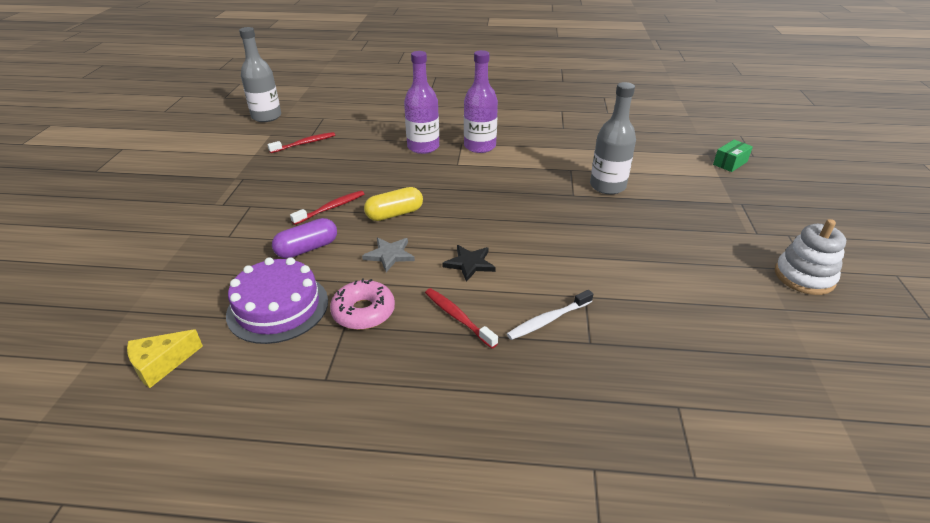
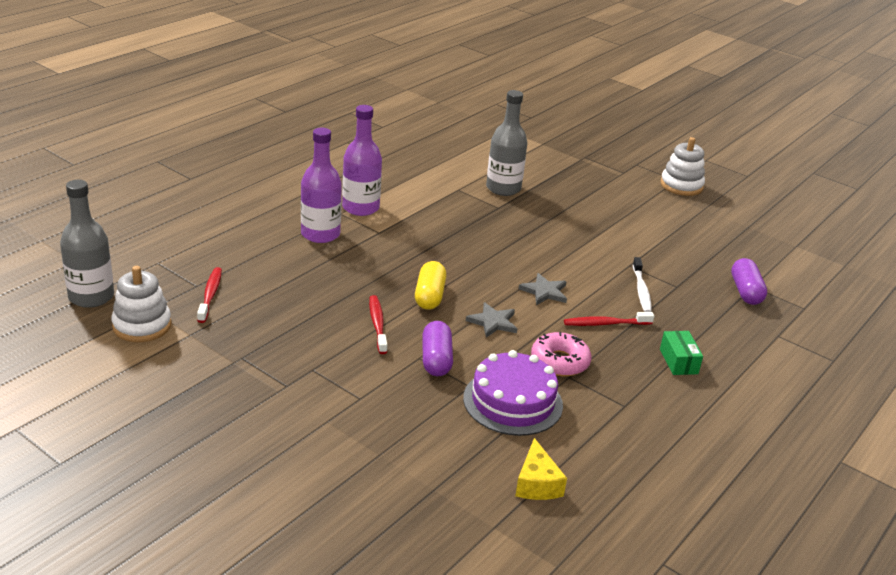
camera: 60 degrees left, 5 degrees down
(250, 139) = (142, 325): none -> white stacking toy
(469, 264) = (544, 292): black star -> grey star
(655, 403) = (745, 291): none -> purple capsule
(730, 163) = (530, 130): green box -> green box (678, 361)

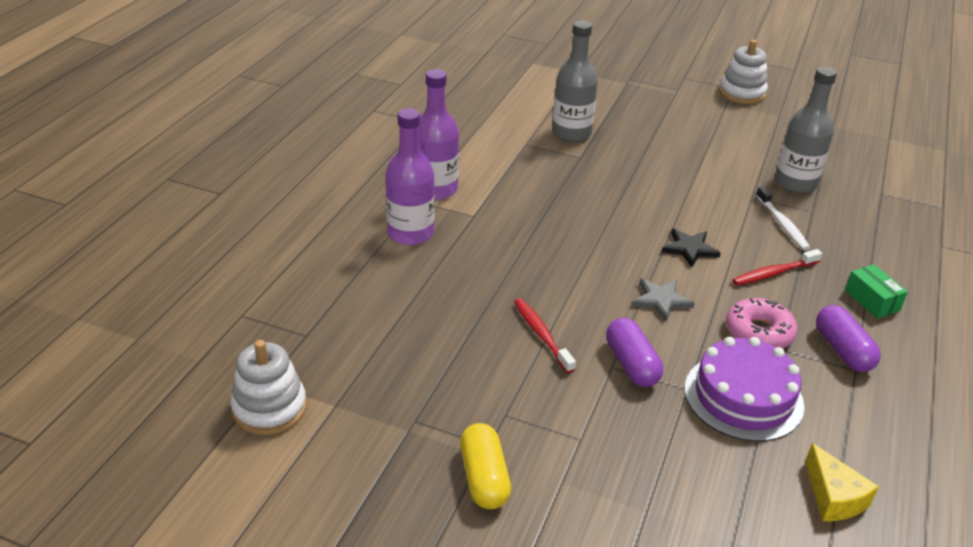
camera: 15 degrees left, 5 degrees up
(91, 297) = (184, 383): grey bottle -> grey bottle (795, 183)
(210, 295) = (329, 344): red toothbrush -> none
(429, 296) = (575, 284): yellow capsule -> yellow capsule (484, 478)
(544, 292) = (689, 249): grey star -> black star
(745, 291) = (879, 201): purple capsule -> purple capsule (842, 350)

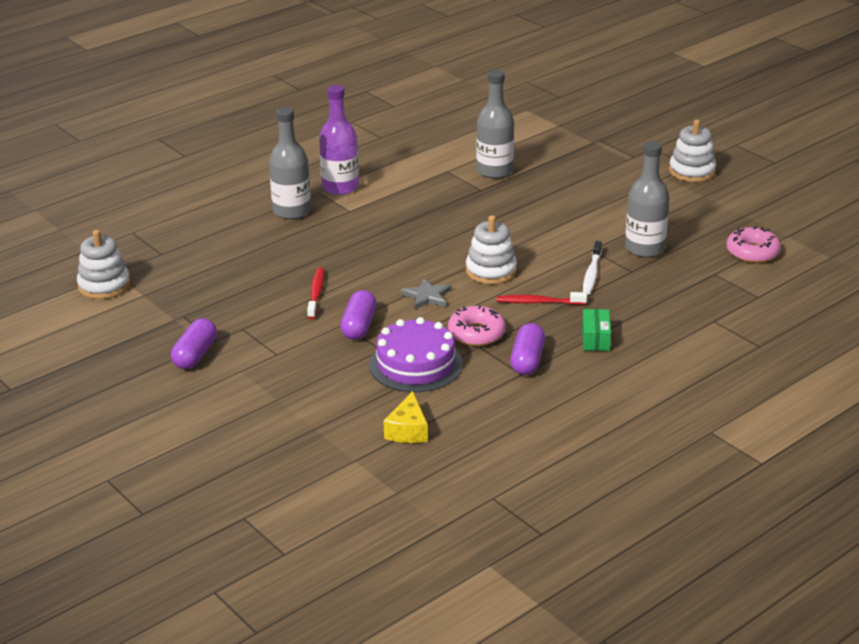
camera: 30 degrees right, 5 degrees down
(410, 233) = (292, 211): purple bottle -> grey bottle
(484, 478) = (195, 355): yellow capsule -> purple capsule
(689, 249) = (491, 271): black star -> white stacking toy
(884, 162) = (752, 252): none -> pink donut

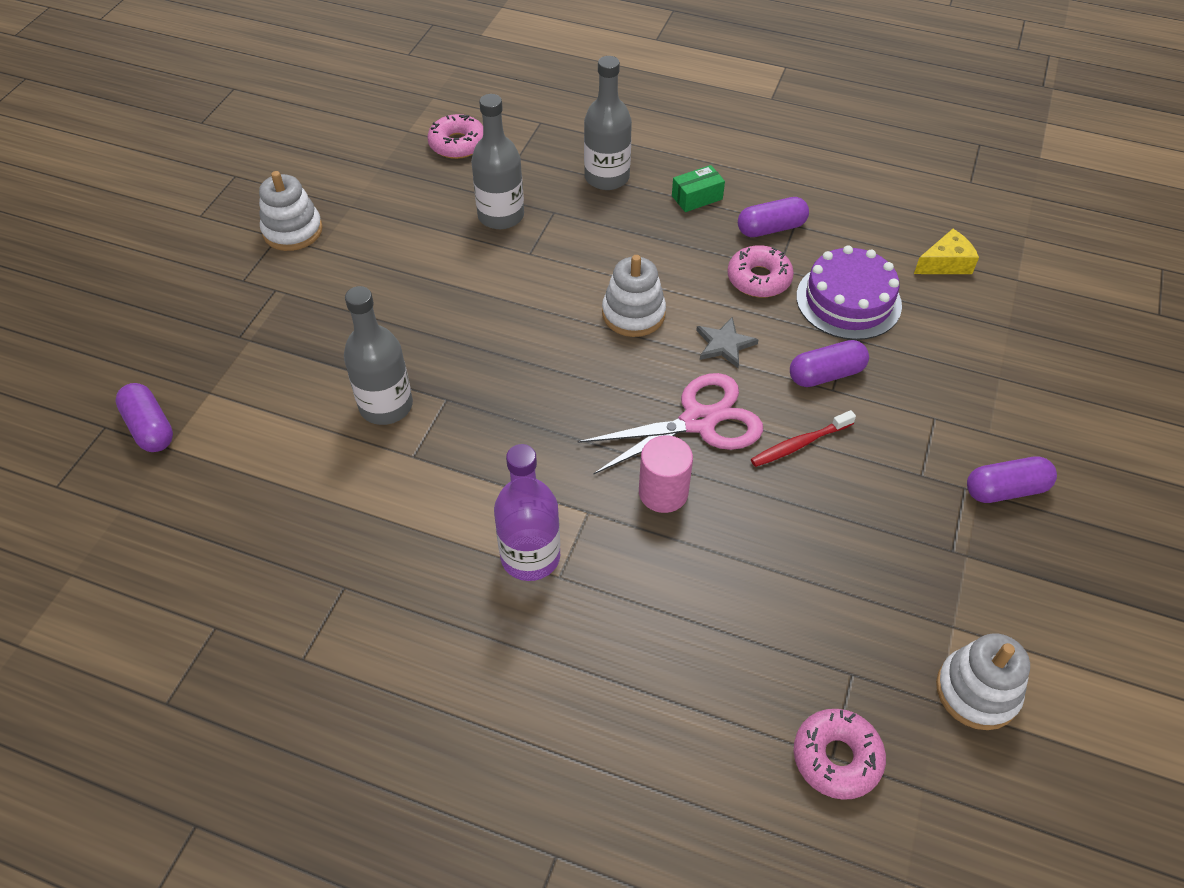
camera: 120 degrees left, 20 degrees up
(130, 233) = (836, 758): none -> pink donut
(292, 211) = (633, 579): grey bottle -> grey bottle (607, 177)
(335, 236) = (663, 492): none -> pink cylinder
(373, 265) = (699, 421): none -> pink scissors
(539, 302) = (665, 256): red toothbrush -> none
(546, 107) = (150, 428): none -> purple capsule
(592, 273) = (580, 237): white toothbrush -> none

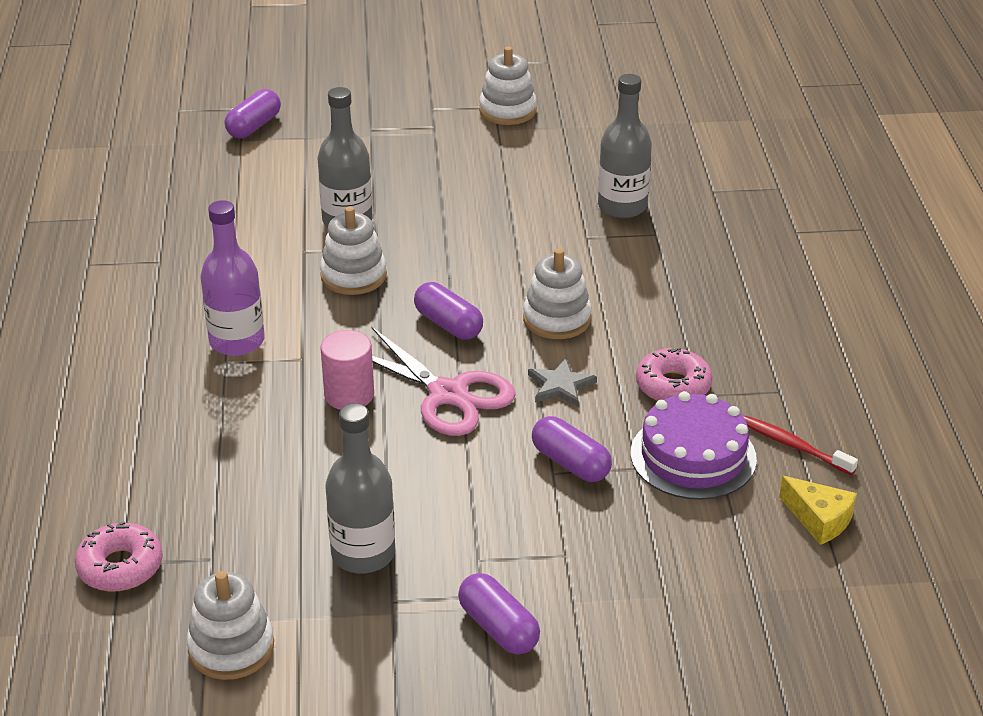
camera: 65 degrees right, 15 degrees down
(457, 144) = (698, 153): pink donut -> none
(481, 430) = (353, 276): none -> white stacking toy
(607, 177) = (735, 250): grey bottle -> grey bottle (363, 554)
(697, 197) = (760, 314): green box -> none
(771, 228) = (758, 376): purple capsule -> purple capsule (448, 324)
(799, 444) = (463, 466): red toothbrush -> red toothbrush (794, 446)

